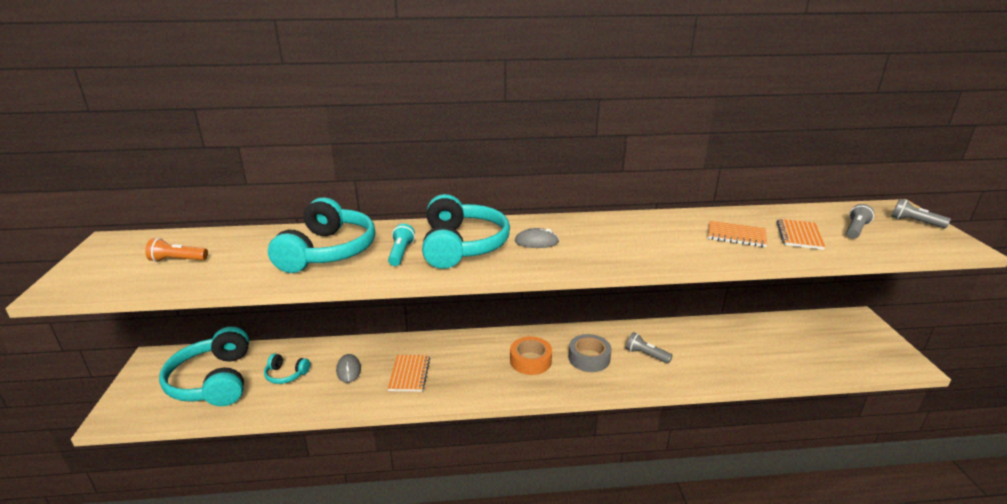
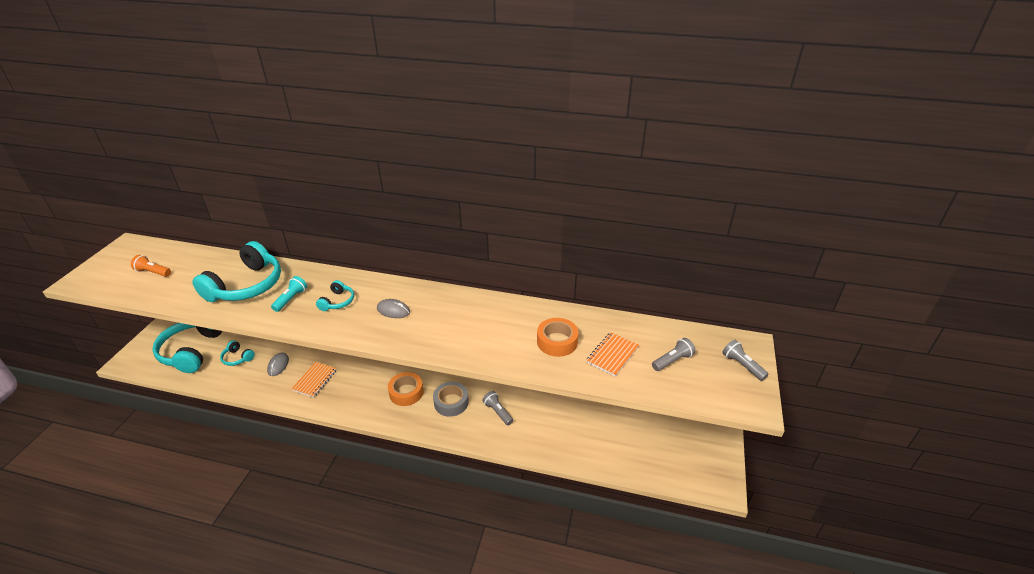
camera: 20 degrees right, 10 degrees up
(462, 246) = (337, 302): turquoise headphones -> turquoise headphones, size x0.46
(736, 235) = (557, 342): orange notebook -> orange tape

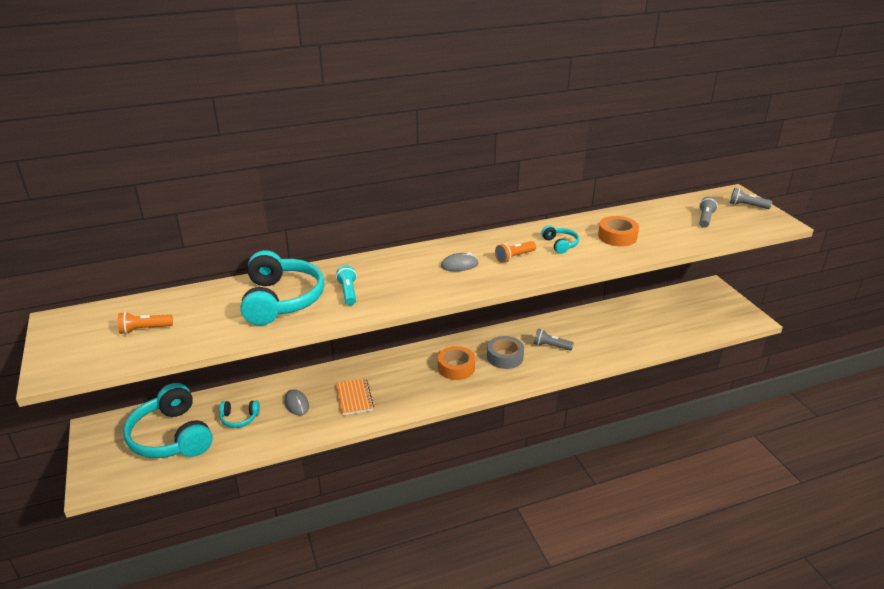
camera: 35 degrees left, 5 degrees down
(337, 302) = (398, 277): turquoise headphones -> turquoise headphones (560, 244)
(443, 322) = (514, 257): none -> orange flashlight
(612, 355) = (665, 230): orange notebook -> none

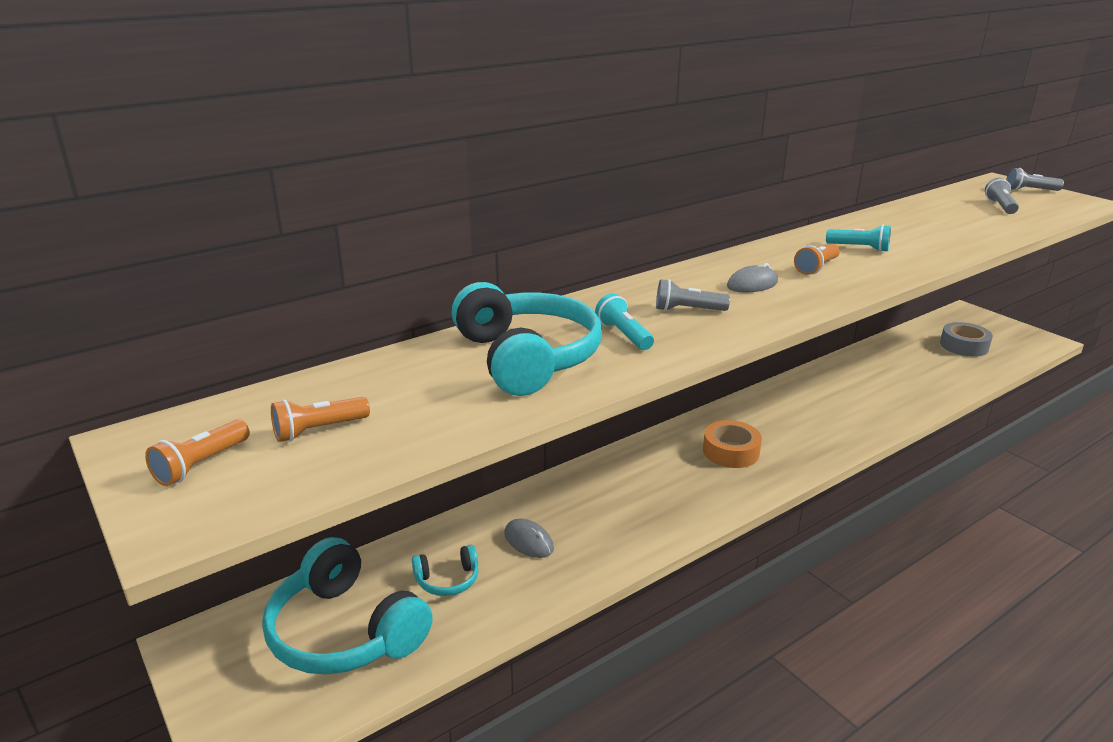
camera: 15 degrees left, 5 degrees down
(79, 340) = (201, 465): none -> orange flashlight
(354, 398) = (613, 517): orange notebook -> none
(505, 357) = (786, 428): grey tape -> grey tape (964, 346)
(551, 346) = (835, 405): grey flashlight -> grey flashlight (687, 310)
(560, 244) = (859, 248): turquoise headphones -> turquoise flashlight
(617, 236) = (920, 233): orange tape -> none

